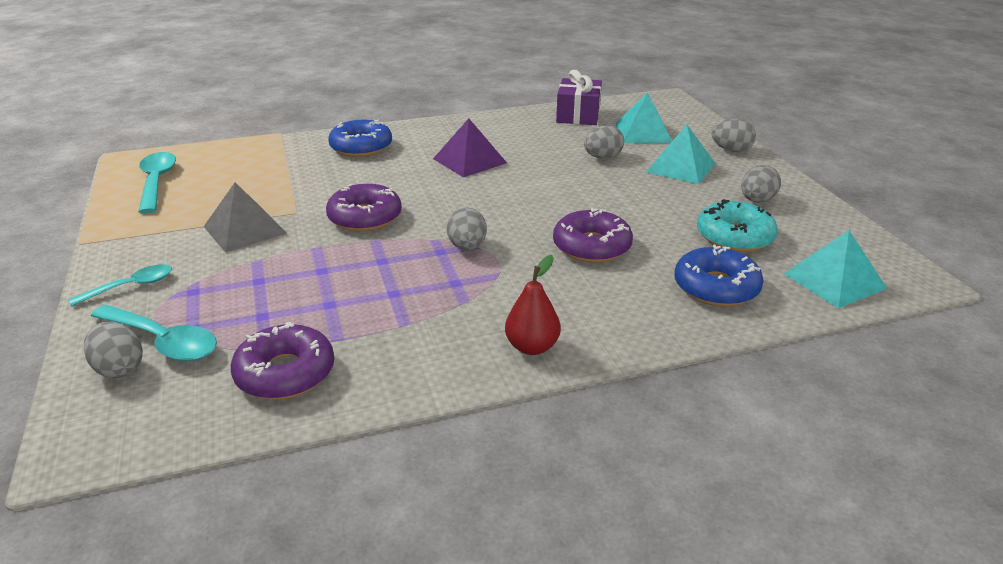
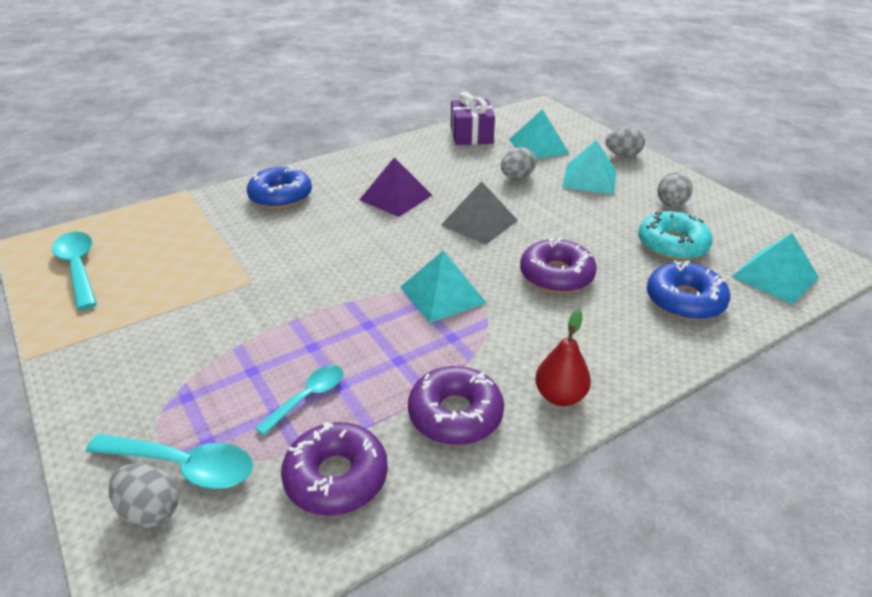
camera: 15 degrees left, 5 degrees up
(131, 286) = (113, 404): turquoise spoon -> turquoise spoon (308, 397)
(245, 230) = (206, 311): grey pyramid -> grey pyramid (479, 222)
(365, 217) = (325, 277): purple donut -> purple donut (455, 414)
(467, 247) = (442, 295): grey egg -> turquoise pyramid

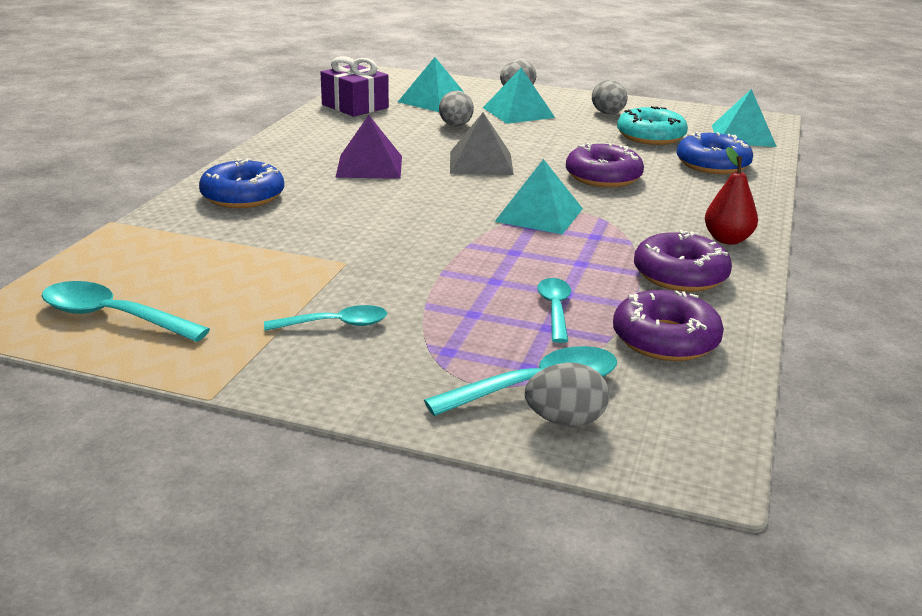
camera: 40 degrees left, 10 degrees down
(164, 335) = (335, 324): none -> turquoise spoon

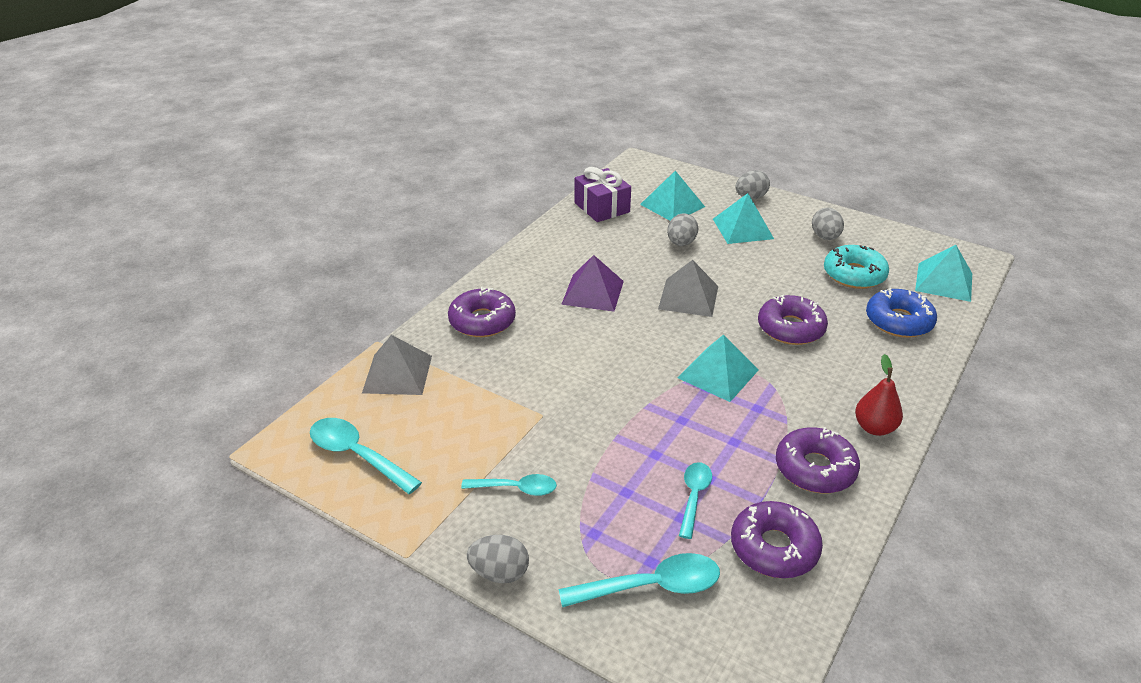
camera: 15 degrees right, 10 degrees up
(146, 245) = (397, 374): none -> grey pyramid
(243, 196) = (482, 321): blue donut -> purple donut
(565, 420) = (661, 628): grey egg -> grey egg (499, 573)

